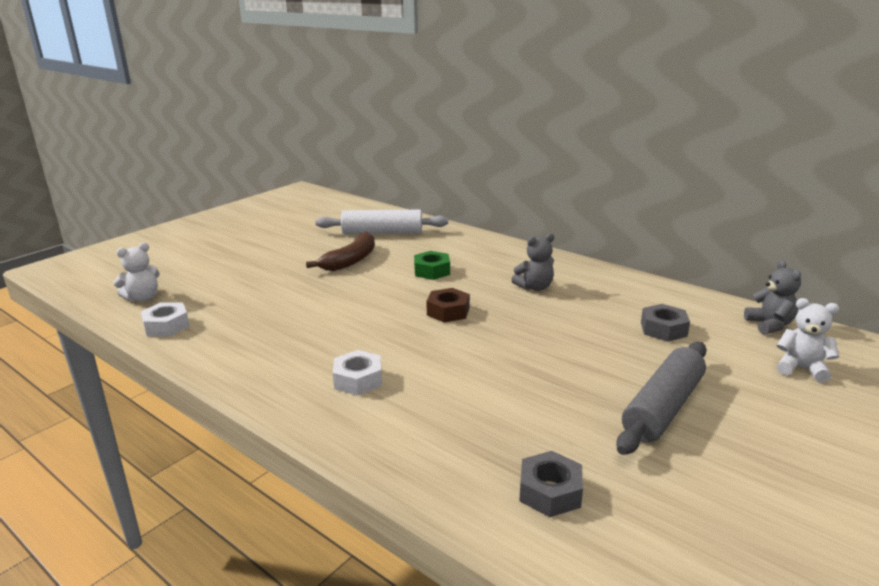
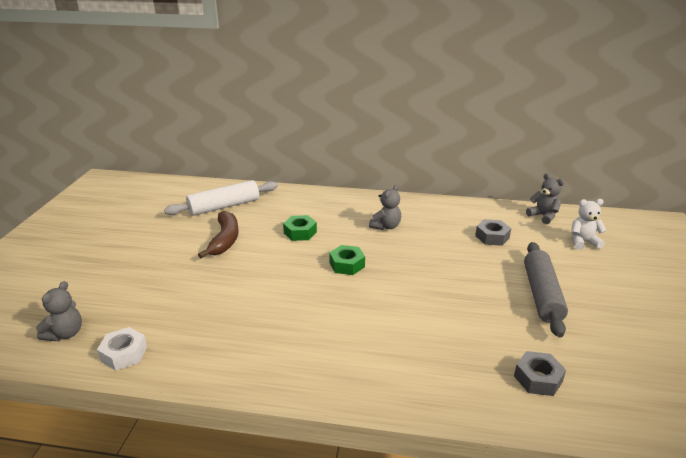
camera: 30 degrees left, 5 degrees up
(142, 298) = (65, 334): white teddy bear -> grey teddy bear
(358, 380) = (340, 344): white nut -> none
(448, 311) = (347, 265): brown nut -> green nut

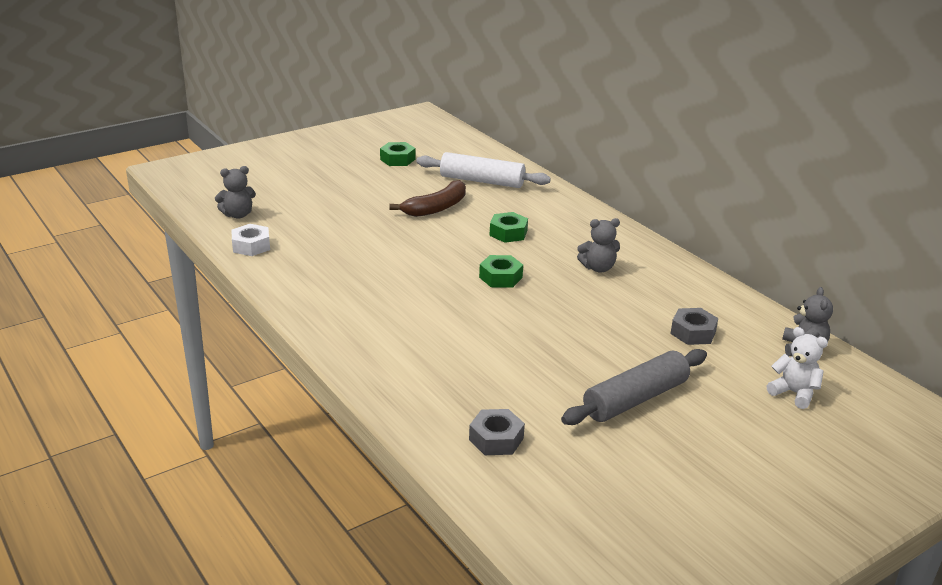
camera: 45 degrees right, 0 degrees up
(137, 219) = (397, 159): none -> green nut

